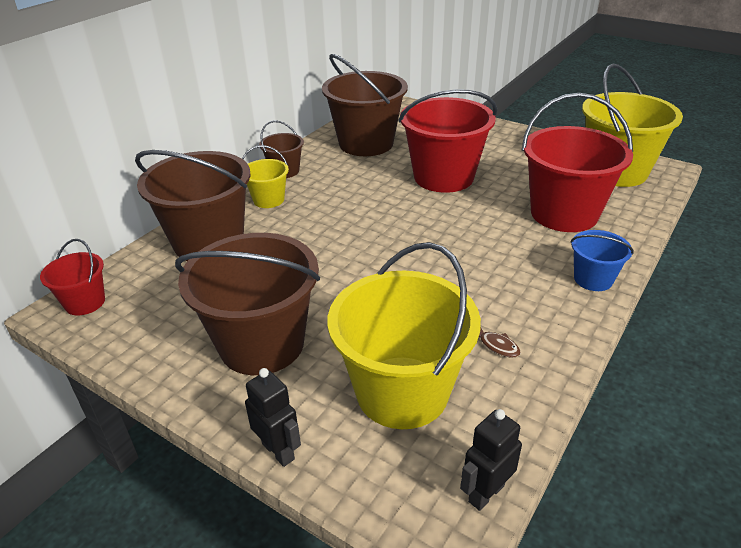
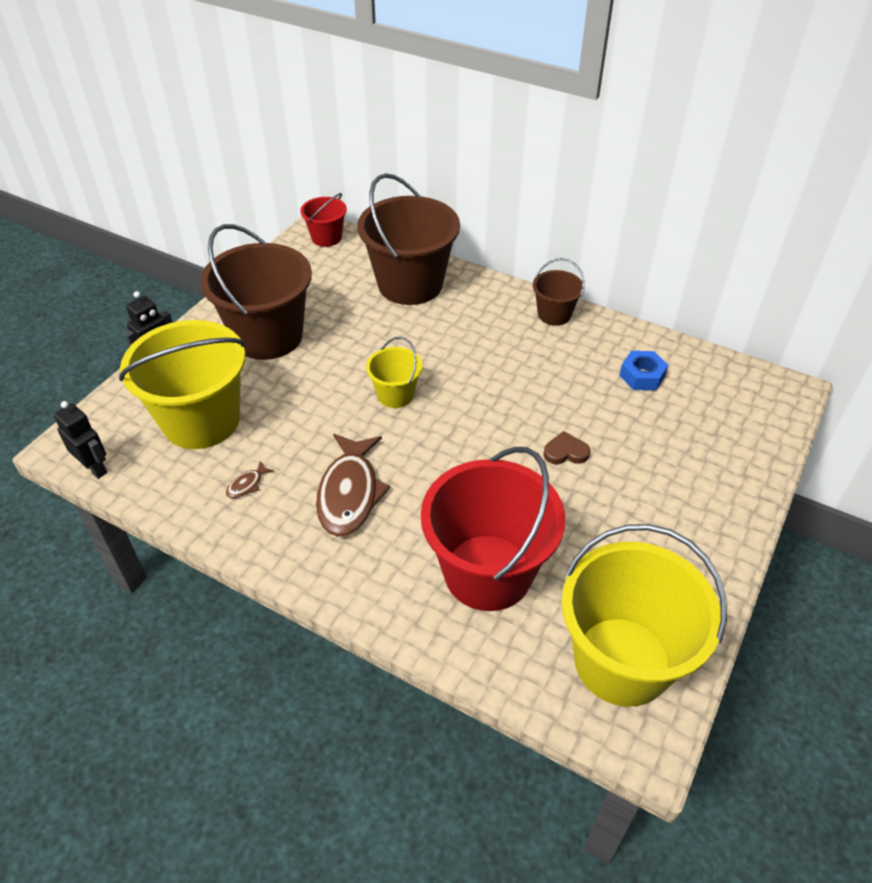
camera: 85 degrees right, 10 degrees up
(268, 200) = (490, 311): yellow bucket -> yellow bucket (395, 395)
(366, 143) = (642, 376): brown bucket -> blue nut
(443, 177) = (565, 452): red bucket -> brown heart
(498, 278) = (349, 493): none -> brown fish
(593, 279) = (345, 580): blue bucket -> none

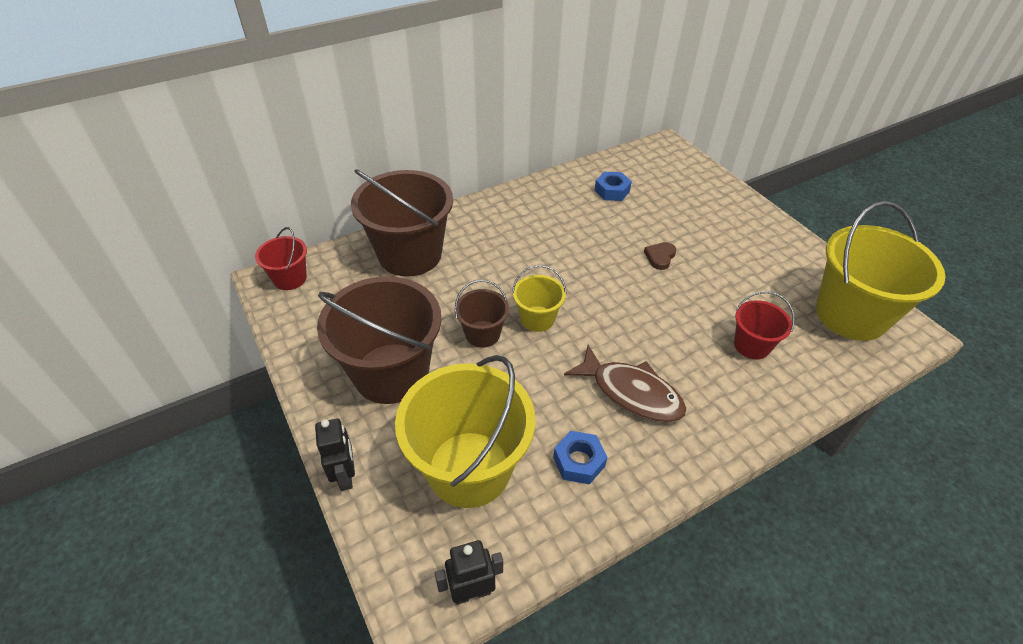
camera: 60 degrees left, 0 degrees up
(247, 484) = (579, 461): brown fish -> blue nut
(488, 572) = (751, 345): red bucket -> red bucket, size x0.49
(554, 314) = (517, 199): brown bucket -> brown bucket (482, 334)

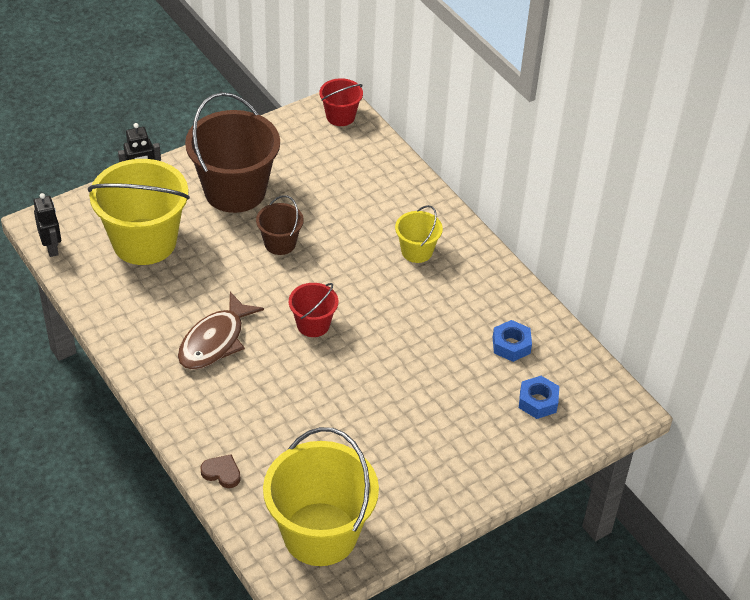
camera: 85 degrees right, 0 degrees up
(410, 254) = (380, 188): brown bucket -> none
(537, 319) = (300, 280): yellow bucket -> yellow bucket (417, 251)
(579, 461) = (148, 304): blue nut -> blue nut (538, 401)
(660, 257) = (397, 379): brown heart -> brown heart (222, 473)
(751, 345) = (273, 437): red bucket -> red bucket (313, 324)

